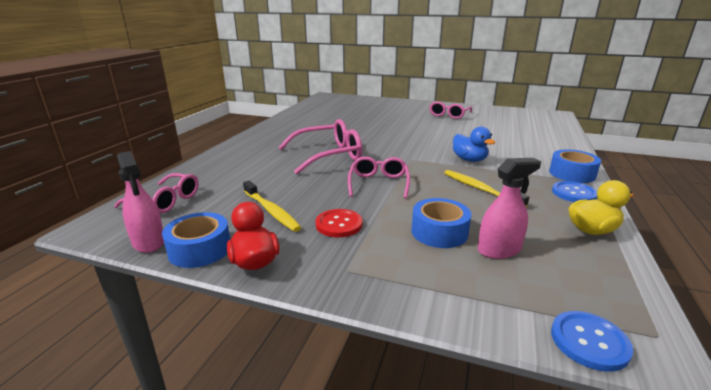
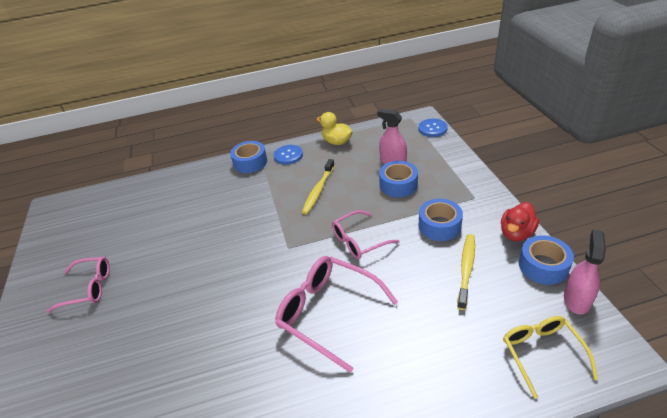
camera: 120 degrees left, 15 degrees up
(166, 201) = (542, 353): pink glasses -> yellow glasses
(339, 224) = (439, 225): red button -> blue tape
(469, 160) = (258, 215): blue duck -> none

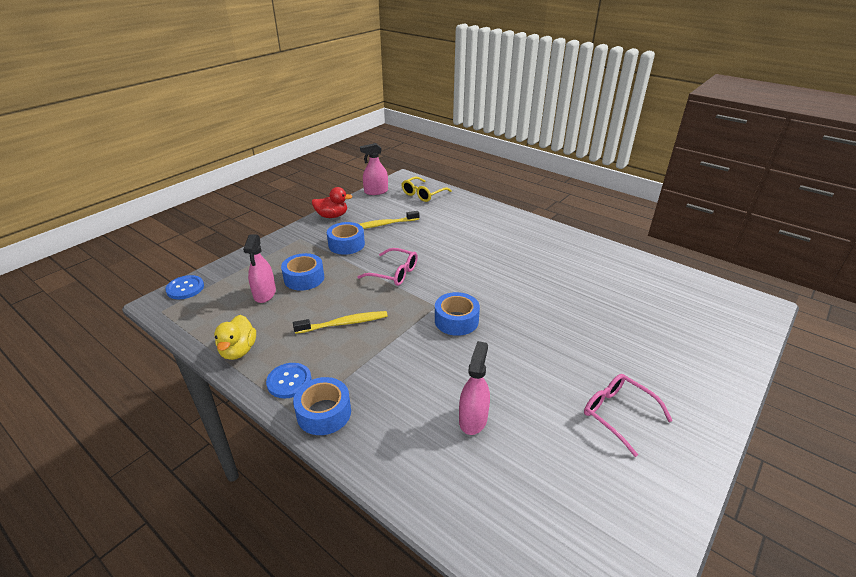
camera: 130 degrees left, 5 degrees down
(175, 216) = (473, 419): none -> pink spray bottle
(328, 312) = (472, 261): pink glasses -> none
(543, 266) = (357, 203): blue tape -> blue tape (456, 320)

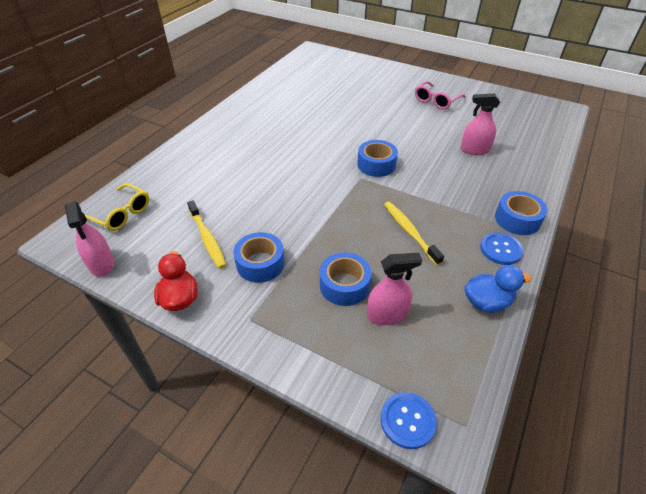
camera: 100 degrees left, 10 degrees up
(238, 350) = (487, 302): yellow duck -> blue duck
(394, 273) = (315, 211): pink glasses -> none

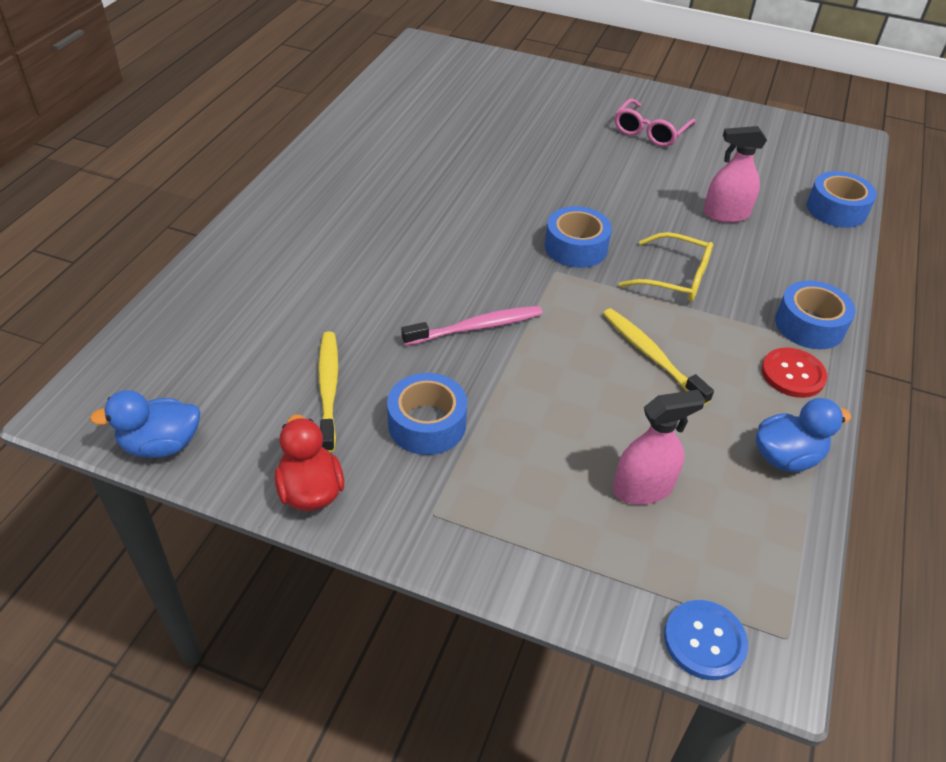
camera: 10 degrees left, 0 degrees up
(102, 264) = (161, 445): pink spray bottle -> blue duck
(121, 214) = (168, 356): yellow glasses -> yellow glasses (675, 278)
(207, 238) = (328, 389): yellow toothbrush -> yellow toothbrush turned 150 degrees counterclockwise
(304, 208) = (476, 327): none -> pink toothbrush
(344, 285) = (568, 448): blue tape -> blue tape (836, 209)
(500, 249) = (793, 374): blue button -> red button

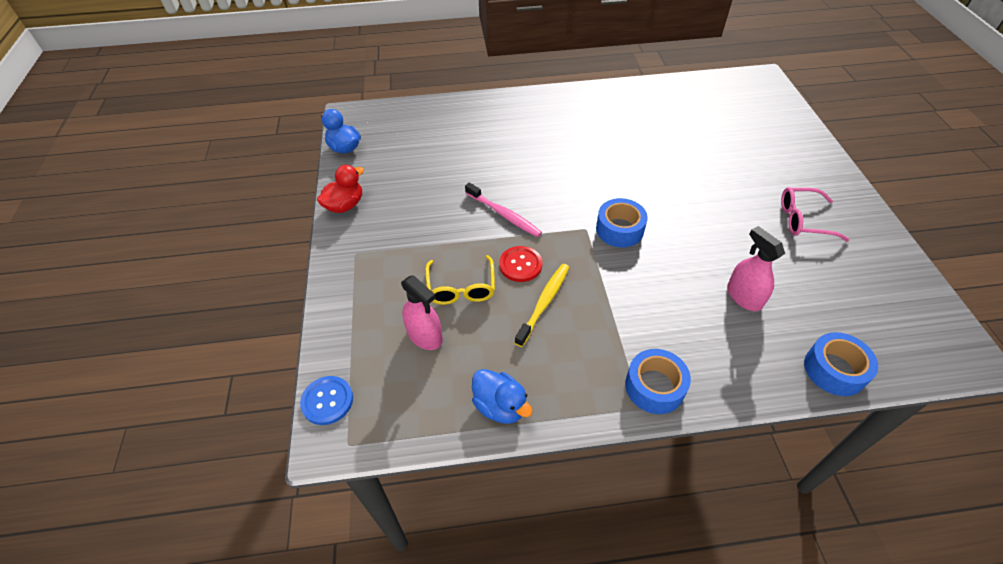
camera: 65 degrees right, 5 degrees up
(328, 389) = (414, 181): yellow toothbrush -> none
(427, 424) = (414, 226): blue tape -> none
(675, 278) = (636, 290): yellow glasses -> yellow glasses (461, 288)
(793, 374) = (588, 389): red button -> red button (520, 265)

